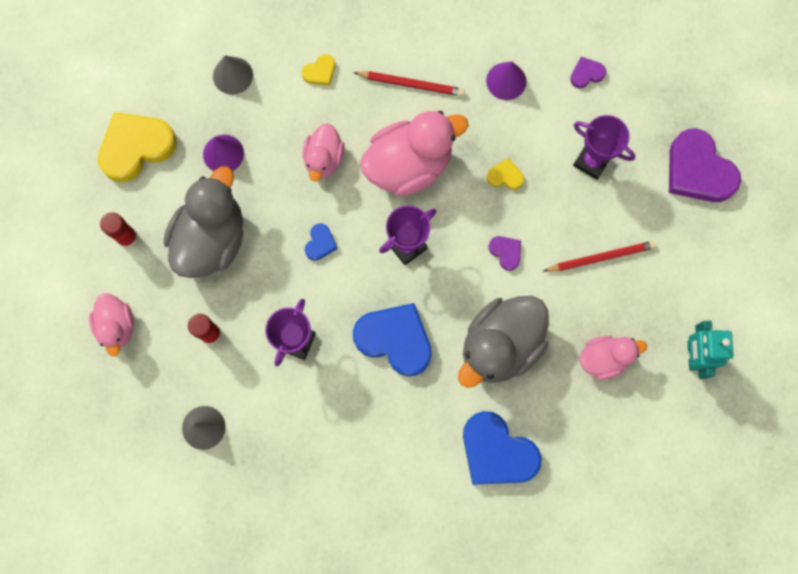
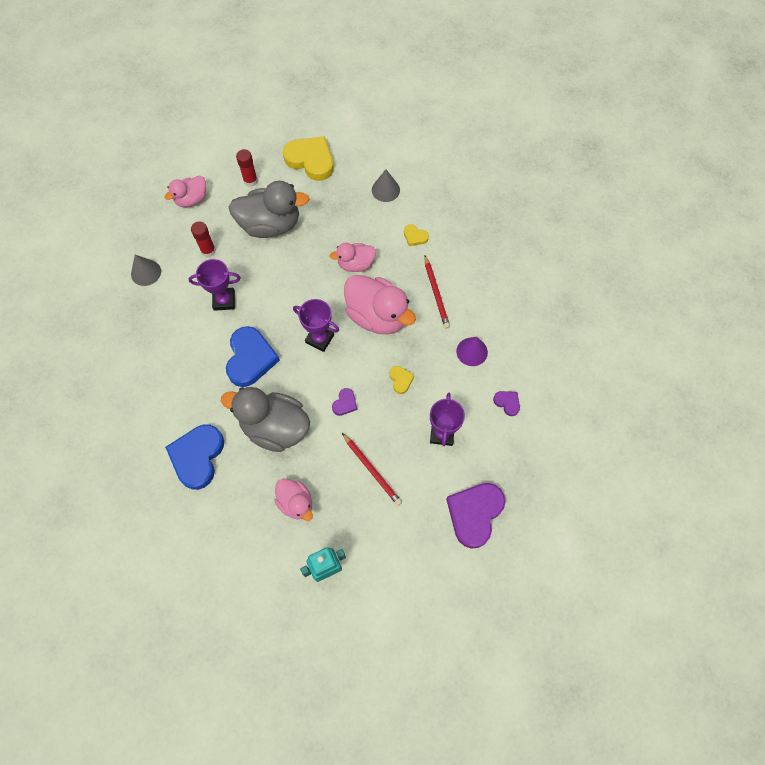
camera: 65 degrees right, 10 degrees down
(223, 153) = (330, 207): purple cone -> none
(320, 243) = (297, 286): blue heart -> none

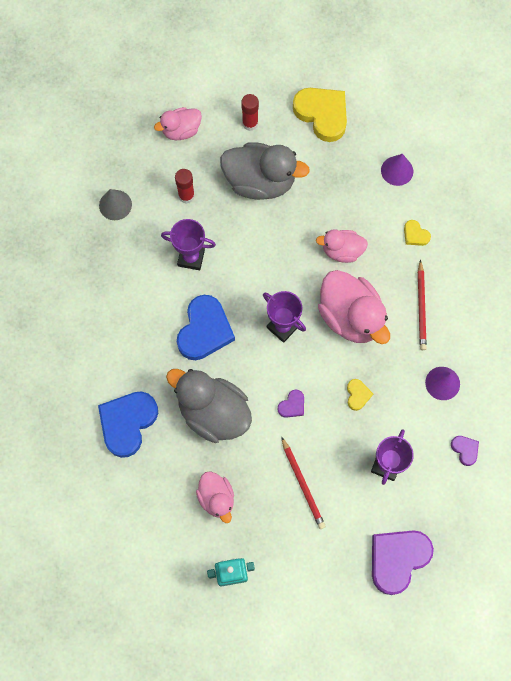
camera: 15 degrees right, 5 degrees up
(385, 190) = (397, 170): grey cone -> purple cone

